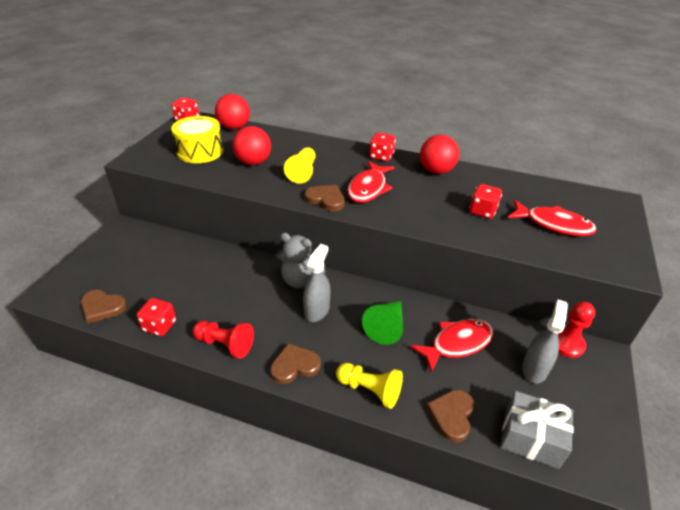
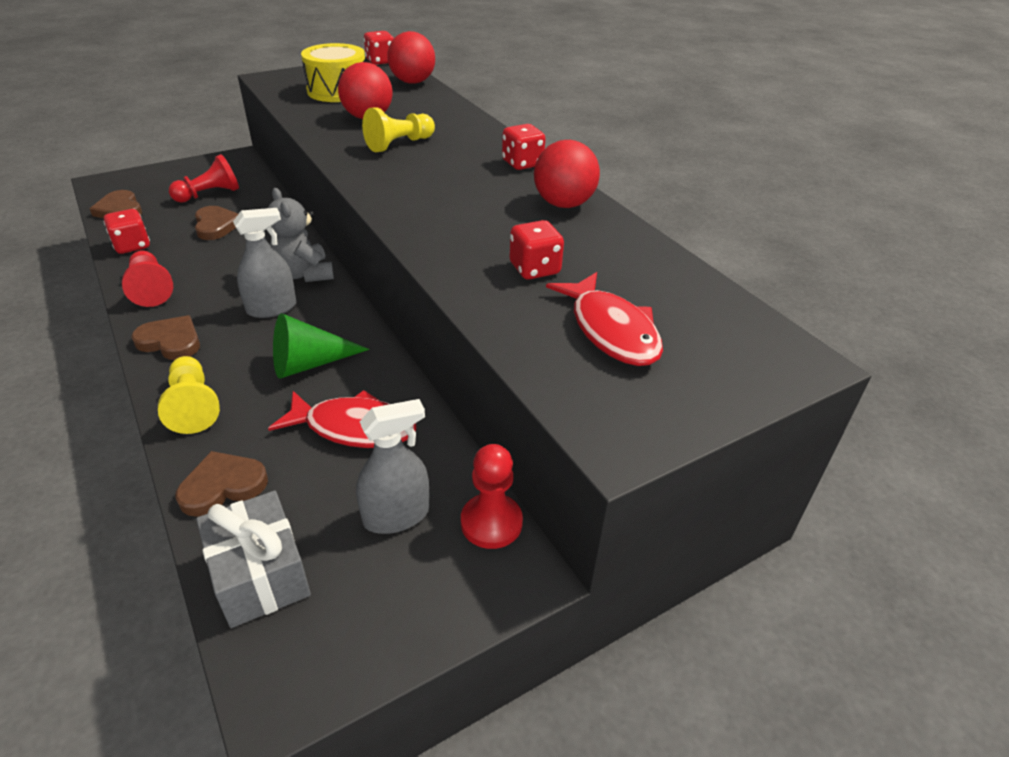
camera: 40 degrees right, 0 degrees up
(152, 263) = (209, 194): none -> red pawn
(326, 200) = (371, 177): brown heart -> brown heart (216, 225)
(368, 188) = (439, 186): red fish -> none

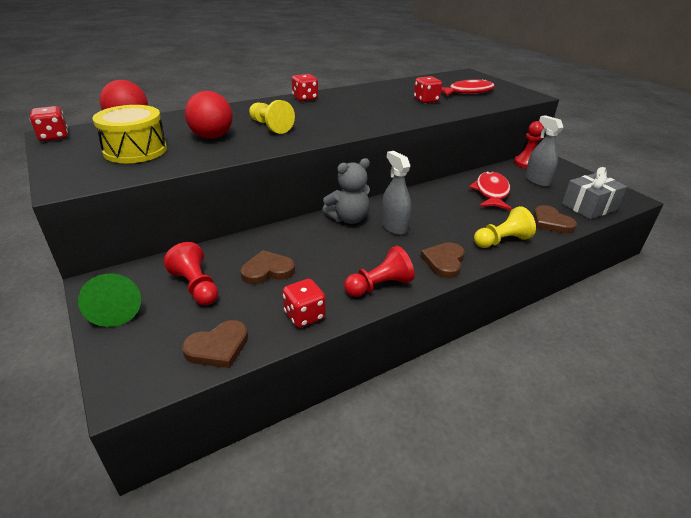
camera: 90 degrees left, 5 degrees down
(309, 363) = (446, 208): green cone -> green cone (116, 307)
(563, 204) = (357, 93): red ball -> none

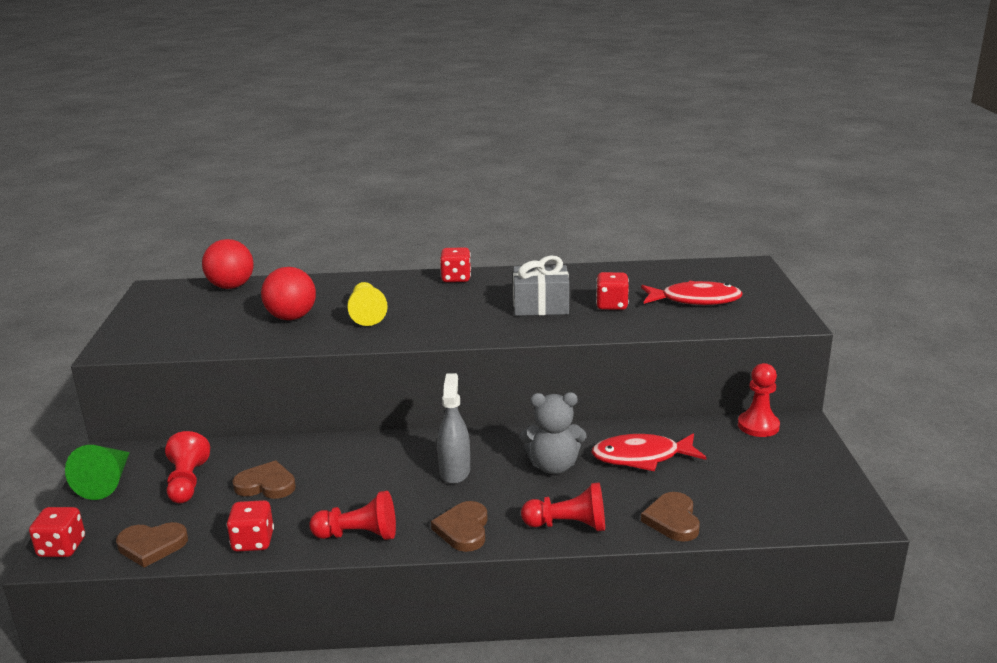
camera: 30 degrees right, 10 degrees down
(54, 137) = (152, 291): red dice -> red dice (62, 548)
(135, 150) = (204, 321): yellow drum -> none
(348, 219) = (412, 448): grey teddy bear -> grey teddy bear (553, 466)
(444, 261) = (463, 529): brown heart -> brown heart turned 45 degrees counterclockwise
(491, 192) = (641, 457): red fish -> red fish turned 135 degrees counterclockwise
(501, 241) = (568, 525): yellow pawn -> red pawn
(537, 181) = (736, 456): grey spray bottle -> none
(589, 207) = (764, 514): grey gift -> grey gift (540, 306)

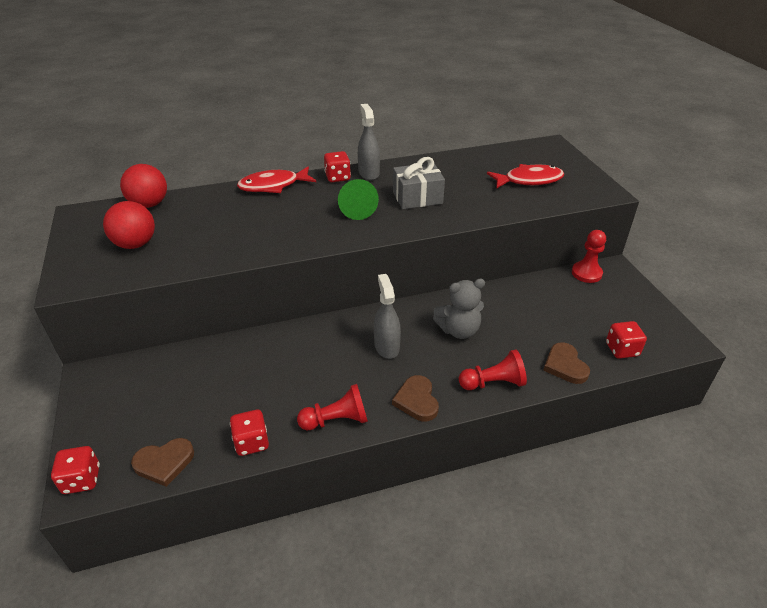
camera: 15 degrees left, 15 degrees up
(106, 482) = (96, 403): green cone -> green cone (356, 208)
(187, 482) = (169, 392): red pawn -> none
(266, 485) = (239, 383): brown heart -> none
(291, 317) = (218, 231): red ball -> red ball (135, 244)
(367, 314) = (281, 220): yellow pawn -> none
(496, 277) = (369, 173): none -> grey spray bottle
(612, 305) = (471, 191): red dice -> red dice (622, 350)
(641, 457) = (519, 312): red fish -> red fish (273, 186)

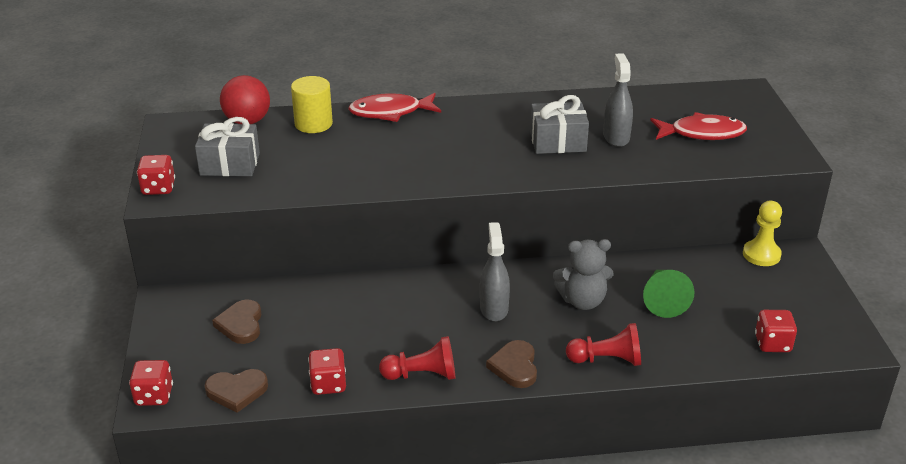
camera: 10 degrees right, 5 degrees down
(135, 244) = (230, 164): red ball -> grey gift
(208, 201) = (313, 124): none -> yellow cylinder
(337, 177) = (468, 109): red dice -> red dice (158, 188)
(356, 208) = (482, 147): green cone -> green cone (662, 300)
(369, 173) = (506, 107): grey spray bottle -> grey spray bottle (616, 137)
(565, 365) = (697, 352): brown heart -> brown heart (241, 324)
(586, 273) = (761, 254): red pawn -> yellow pawn

